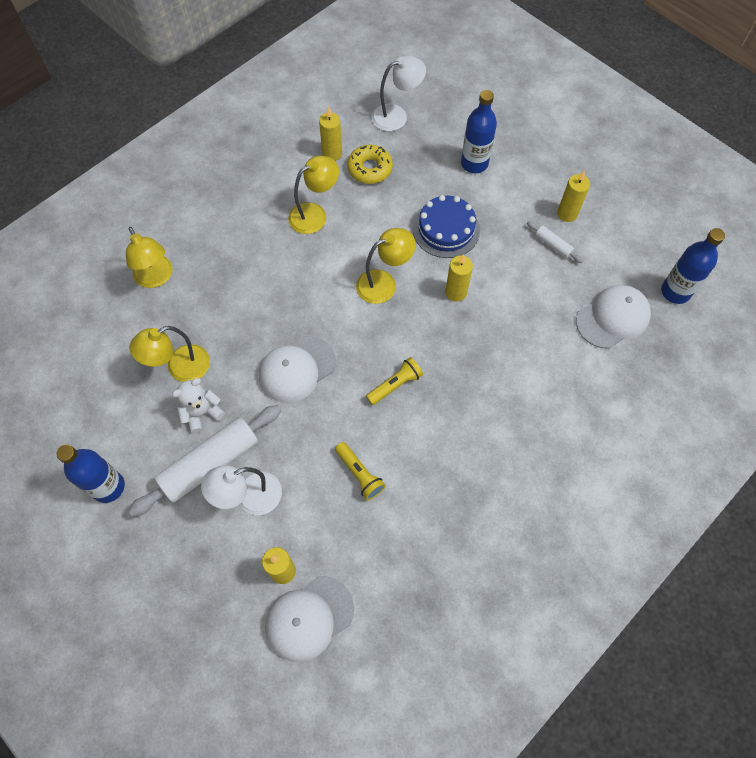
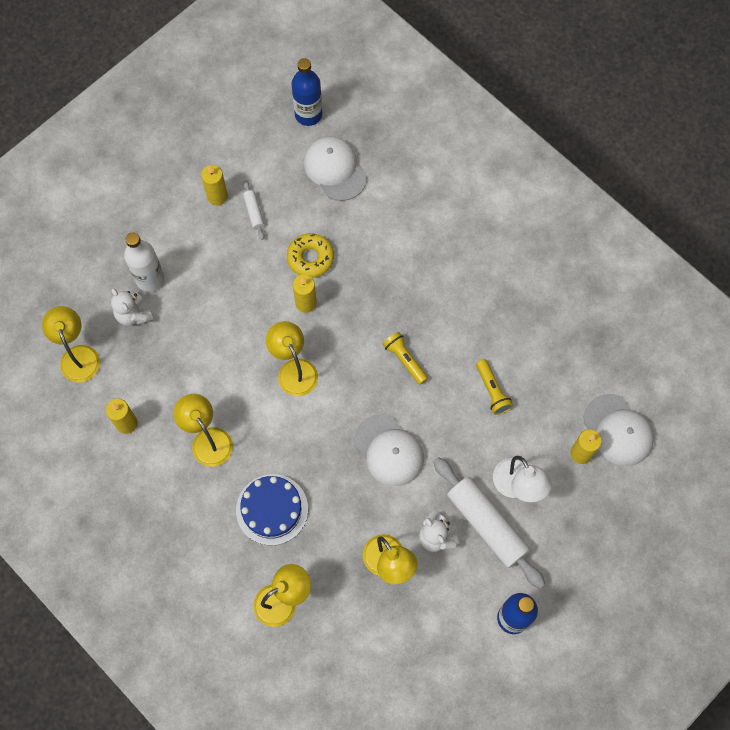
camera: 90 degrees left, 5 degrees up
(359, 474) = (492, 391): yellow flashlight -> yellow flashlight turned 105 degrees clockwise
(370, 169) = (150, 383): yellow donut -> yellow donut (310, 258)
(396, 115) = (78, 355): white lamp -> yellow lamp
(437, 153) = (133, 315): none -> white teddy bear
(446, 229) = (232, 309): blue cake -> blue cake (272, 509)
(474, 163) = (150, 279): blue bottle -> white bottle
(553, 245) = (254, 212): white rolling pin -> white rolling pin turned 60 degrees counterclockwise

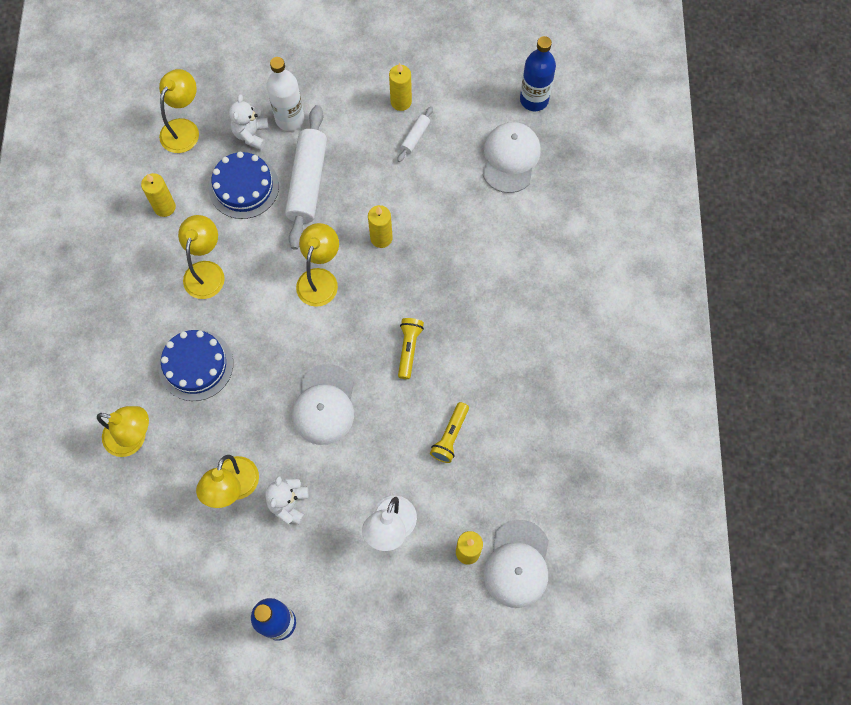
camera: 45 degrees right, 0 degrees up
(169, 356) = (244, 187): none -> blue cake
(310, 258) = (420, 208): yellow donut -> none
(486, 525) = (336, 532): white rolling pin -> white rolling pin (307, 182)

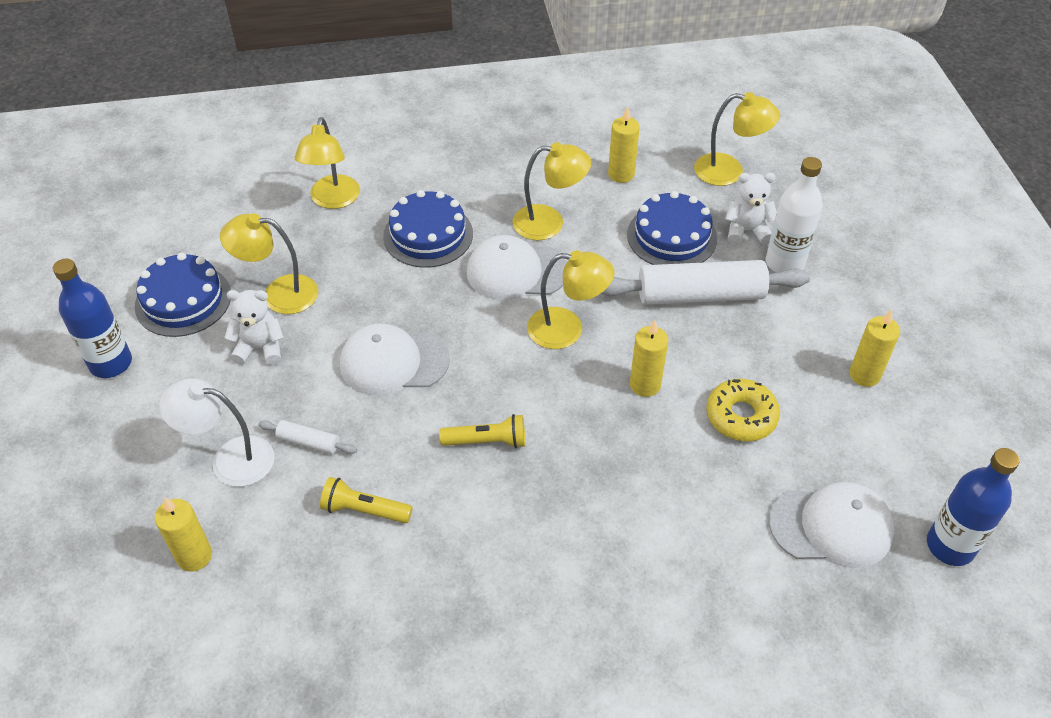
camera: 80 degrees right, 20 degrees down
(223, 566) = (183, 300): none -> blue cake
(415, 137) = (816, 400): white rolling pin -> white rolling pin (309, 442)
(419, 185) = (741, 416): none -> yellow donut
(517, 564) = (175, 624): white cap -> white cap (516, 271)

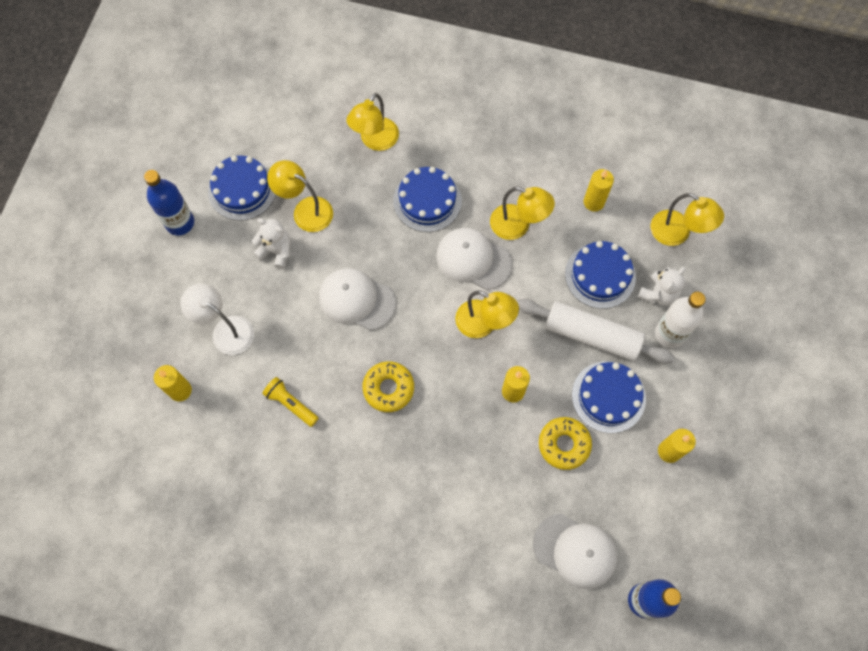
camera: 25 degrees right, 20 degrees up
(309, 442) = (278, 338): white rolling pin -> none
(487, 441) = (388, 388): yellow flashlight -> yellow donut
(746, 231) = (658, 294): white teddy bear -> white teddy bear turned 105 degrees clockwise
(759, 347) = (608, 396): none -> blue cake

